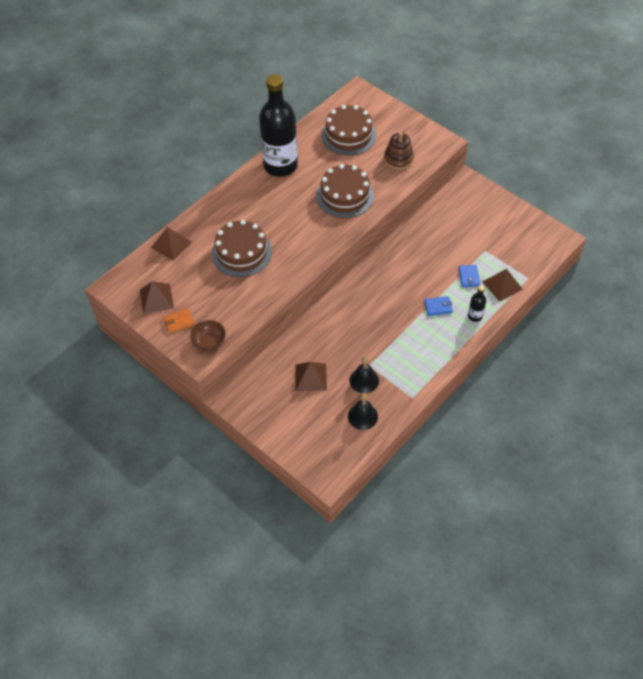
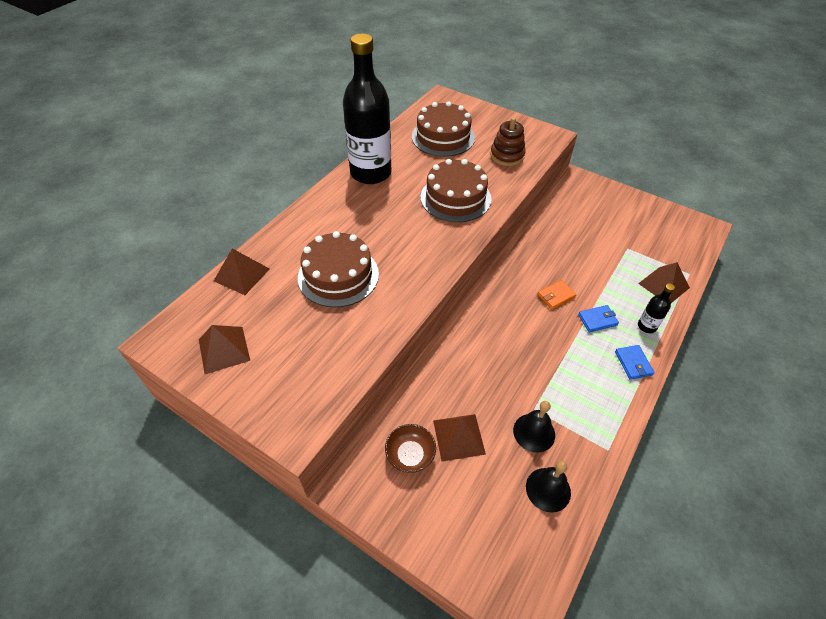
camera: 10 degrees left, 5 degrees down
(179, 322) = (259, 380): orange wallet -> orange wallet (556, 296)
(209, 341) = (308, 405): brown bowl -> brown bowl (410, 455)
(469, 277) = (620, 280): blue wallet -> blue wallet (633, 363)

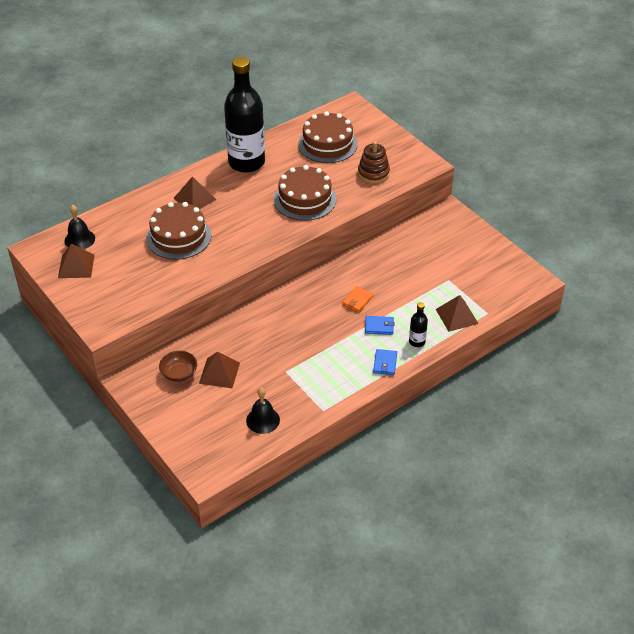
camera: 20 degrees right, 5 degrees down
(241, 274) = (109, 219): brown pyramid -> brown pyramid (194, 199)
(534, 432) = (275, 385): black bell -> black bell (79, 239)
(556, 296) = (357, 300): orange wallet -> orange wallet turned 45 degrees counterclockwise

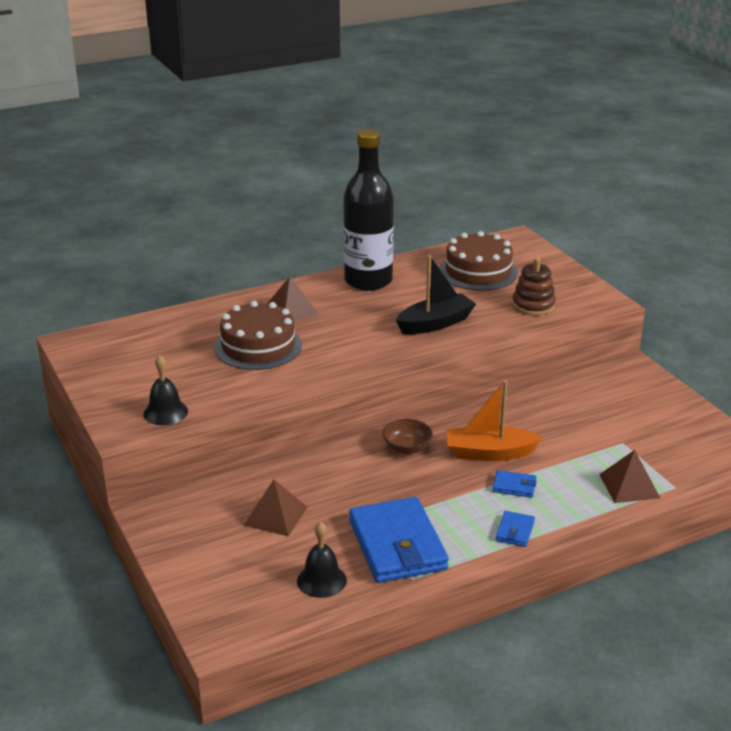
camera: 10 degrees right, 15 degrees down
(76, 266) = (115, 364): brown pyramid -> none
(79, 239) = (130, 337): black bell -> black bell (165, 412)
(179, 374) = (219, 510): brown bowl -> brown bowl (407, 448)
(305, 199) = (435, 323): brown cake -> black boat
(308, 385) = (397, 545): none -> blue wallet
(357, 300) = (489, 453): orange wallet -> orange boat
(417, 341) = (566, 510): black bottle -> none

